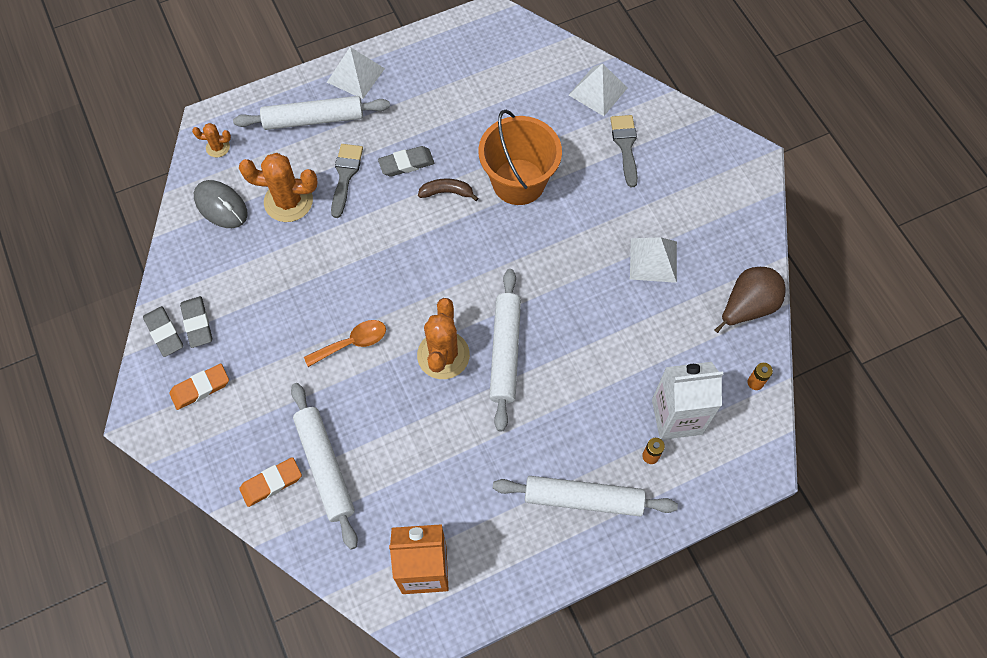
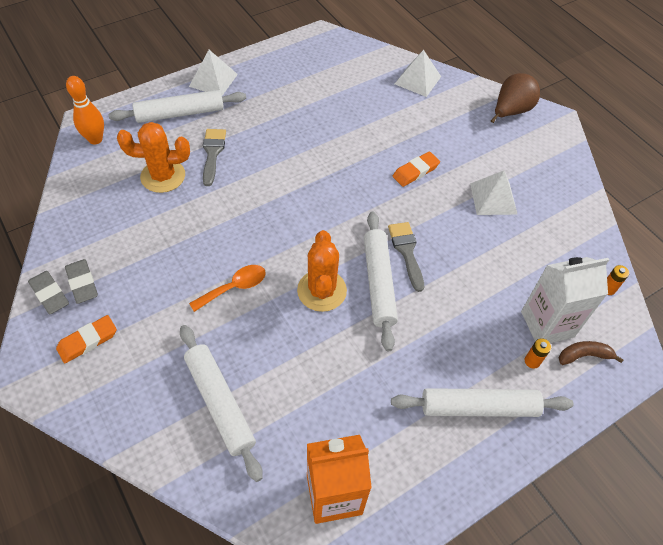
camera: 10 degrees left, 10 degrees down
(218, 147) = (95, 139): orange cactus -> orange bowling pin
(221, 206) = (101, 184): grey mouse -> none
(271, 483) = (166, 425): orange eraser -> orange eraser (415, 171)
(406, 163) = (265, 141): grey eraser -> none
(447, 192) = (304, 160): brown banana -> brown banana (584, 355)
(518, 182) = (365, 148): orange bucket -> none
(625, 146) = (449, 116): grey brush -> grey brush (406, 251)
(747, 307) = (583, 228): brown pear -> brown pear (510, 111)

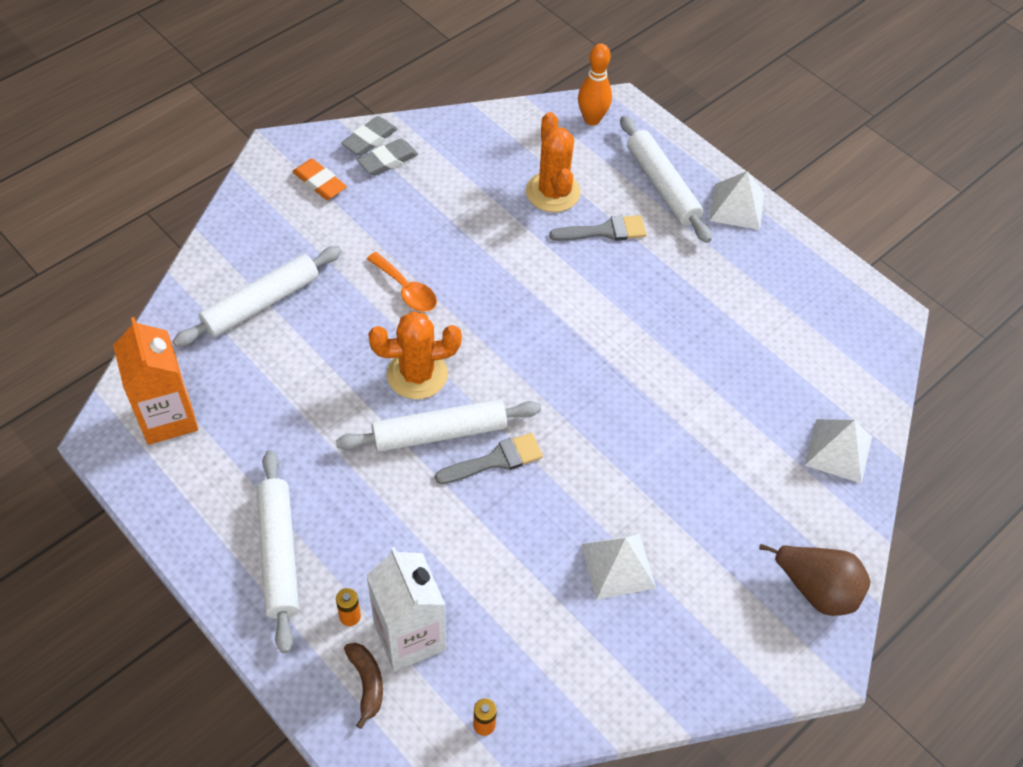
camera: 80 degrees right, 0 degrees up
(415, 171) = (641, 461): orange eraser -> none

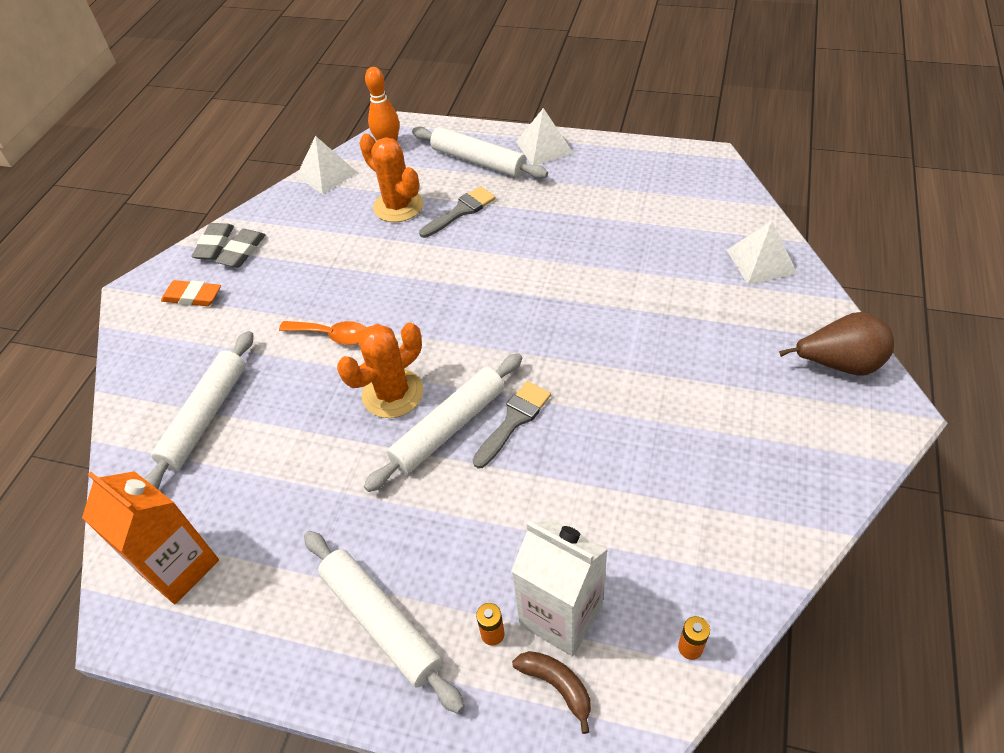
camera: 25 degrees left, 5 degrees down
(618, 566) = (682, 440): white pyramid -> white pyramid (326, 174)

